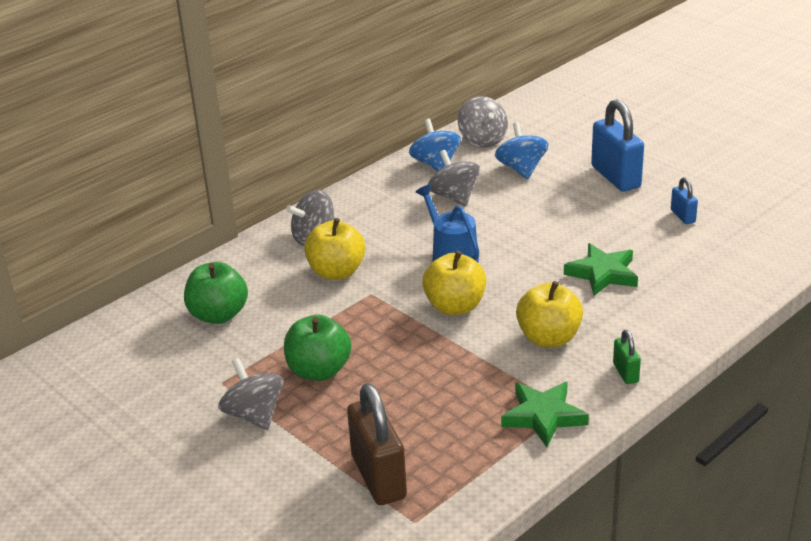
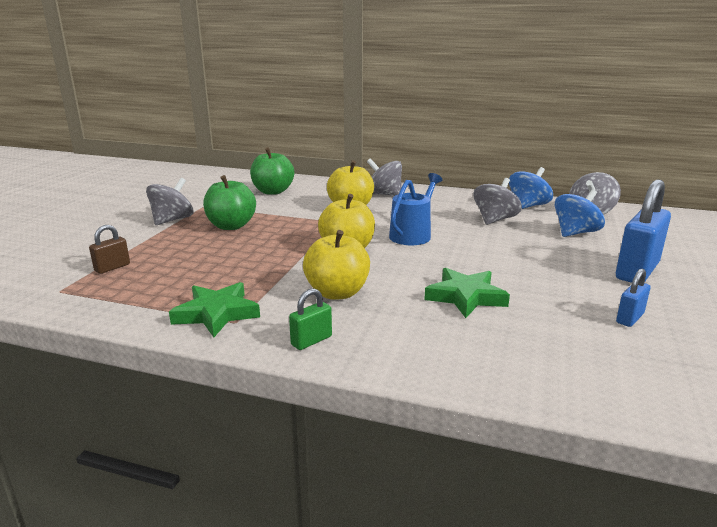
camera: 60 degrees right, 10 degrees down
(378, 477) = (112, 268): brown padlock -> brown padlock, size x0.49

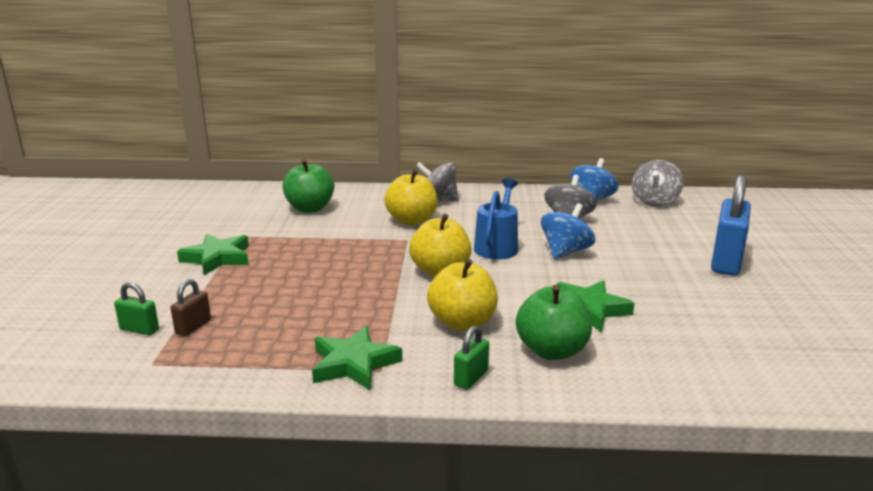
camera: 15 degrees left, 0 degrees up
(71, 264) = (139, 329): none -> green padlock
(172, 220) = (217, 258): grey spinning top -> green star
(231, 226) = (293, 258): green apple -> green apple (552, 351)
(575, 233) = (652, 226): blue spinning top -> blue spinning top (565, 252)
(630, 318) = (742, 311): blue padlock -> none

